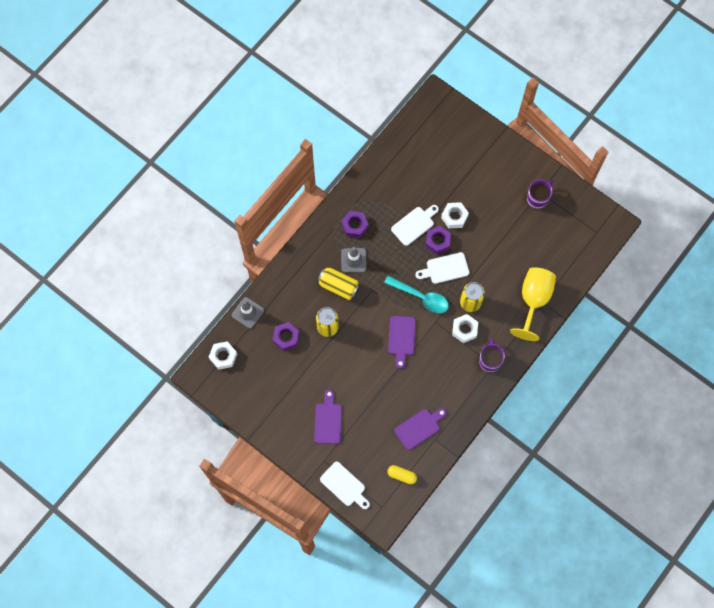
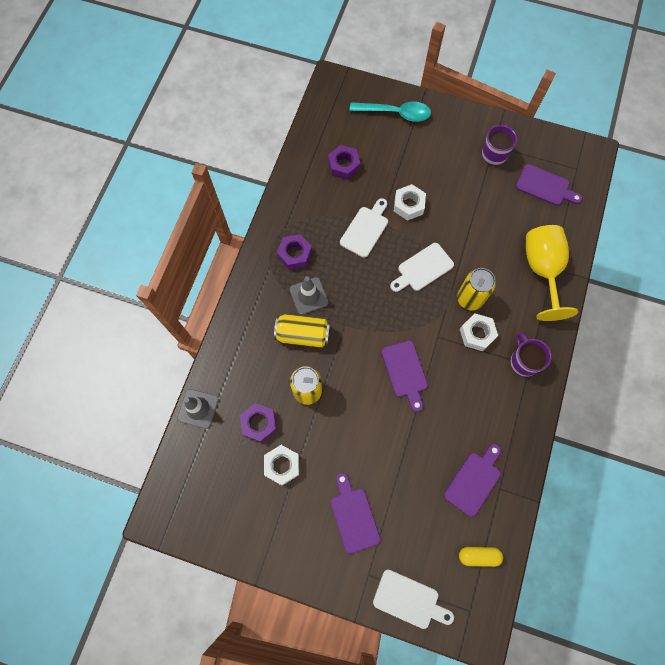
camera: 20 degrees left, 0 degrees up
(223, 356) = (184, 479): white nut -> white nut (282, 465)
(421, 297) = (408, 312): turquoise spoon -> turquoise spoon (395, 113)
(438, 241) = (401, 240): purple nut -> purple nut (344, 165)
(565, 237) = (545, 186): none -> purple cutting board

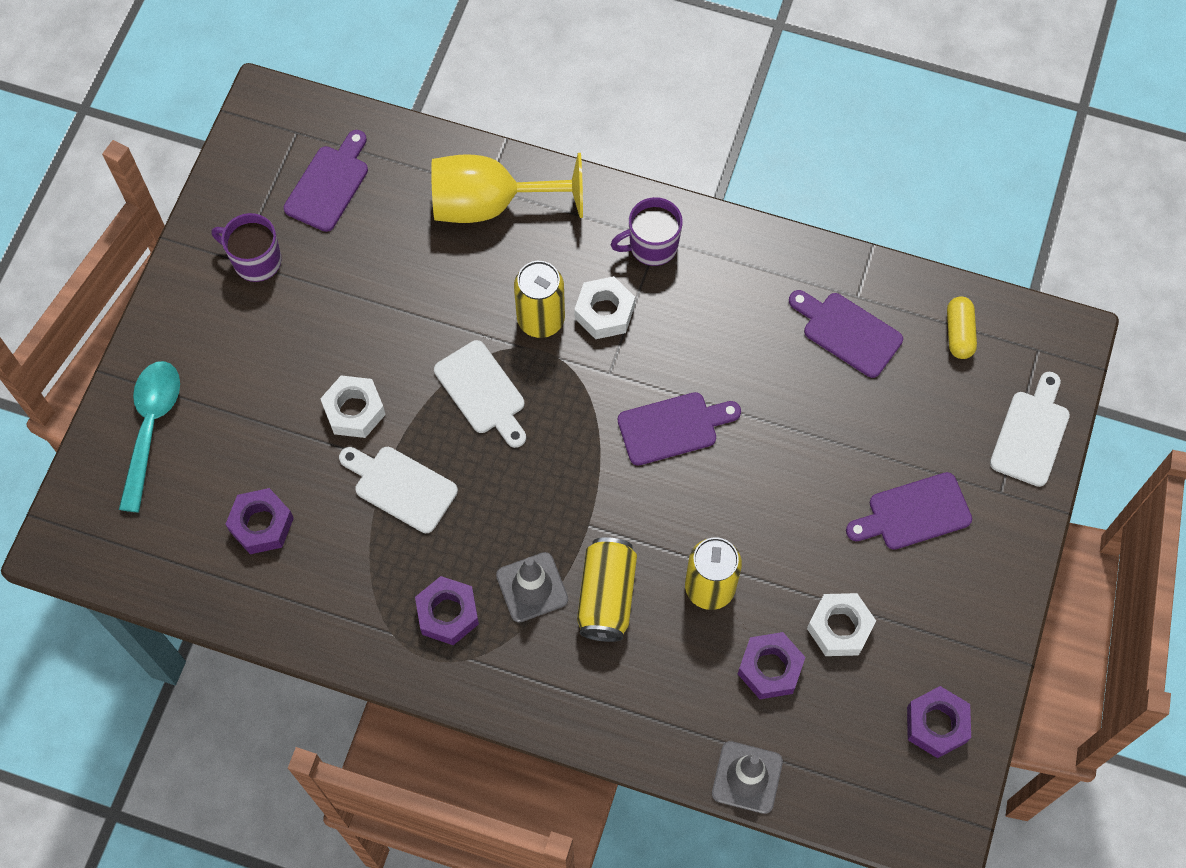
camera: 90 degrees left, 5 degrees down
(222, 520) = (936, 724): none -> purple nut

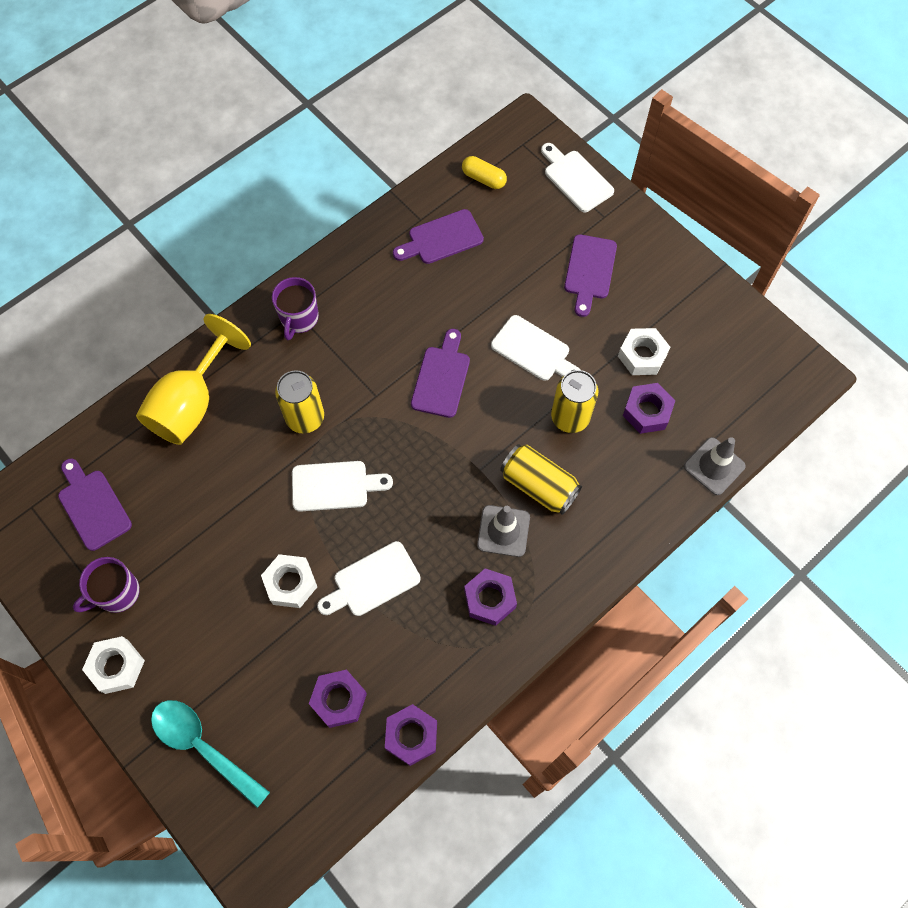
camera: 60 degrees left, 0 degrees up
(604, 312) = (328, 374): white nut -> white nut (116, 666)
(769, 506) = (534, 350): none -> white cutting board
(936, 724) = (736, 336): purple nut -> purple nut (411, 736)

